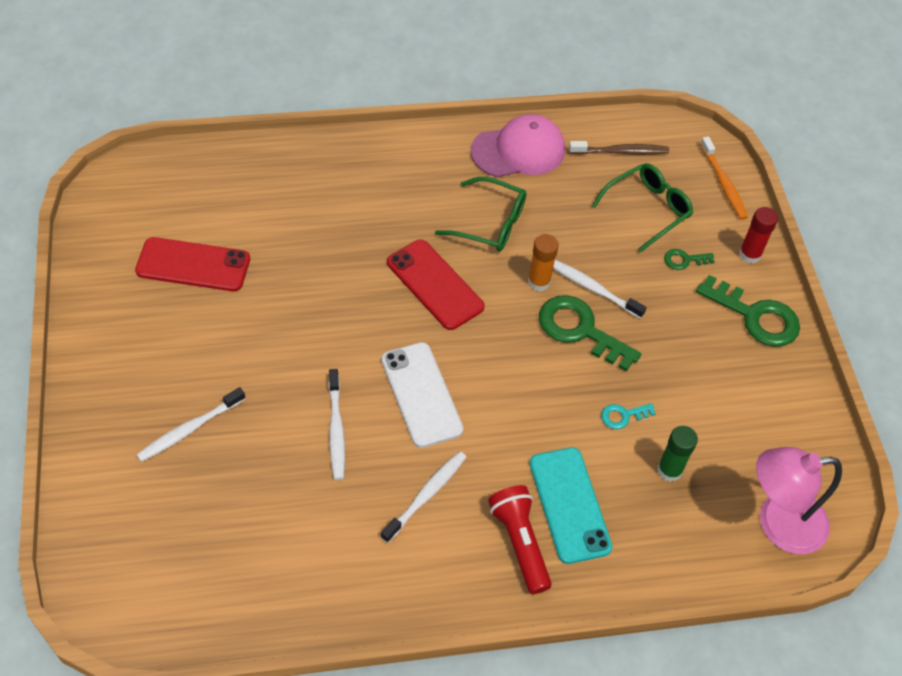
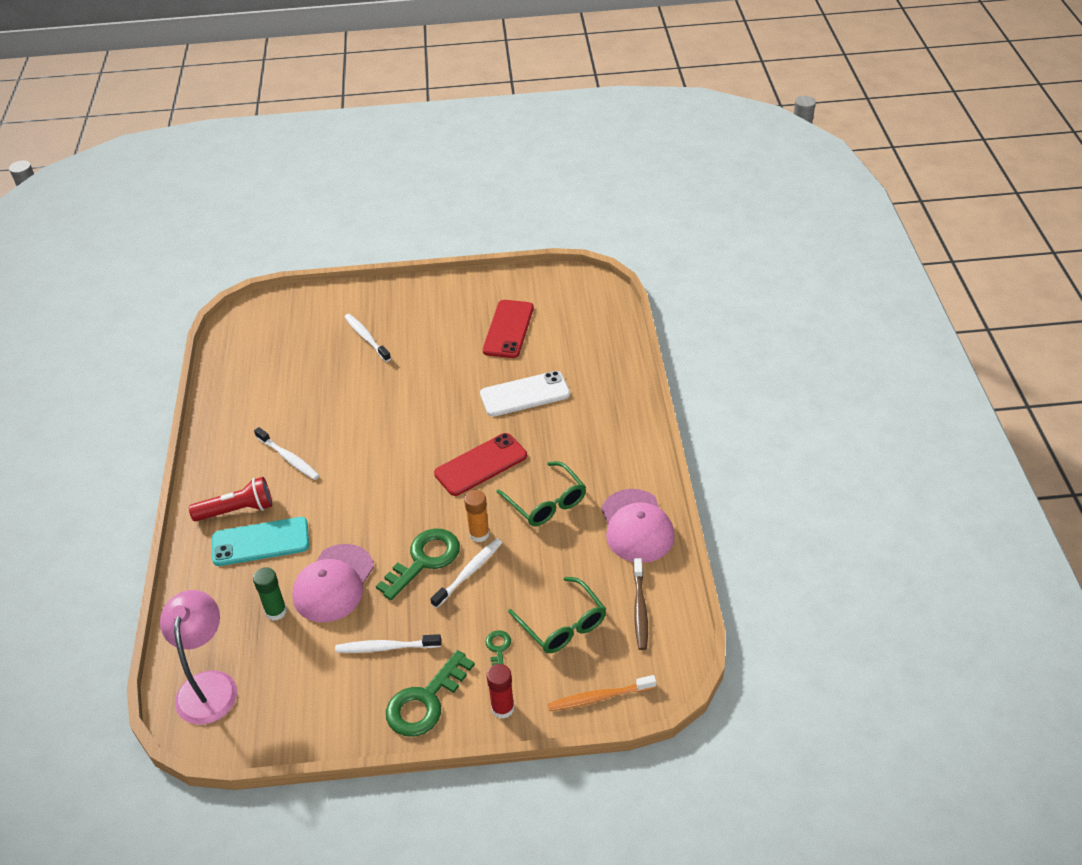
camera: 100 degrees right, 10 degrees down
(336, 429) = (353, 409): white toothbrush -> white toothbrush (386, 647)
(421, 394) = (375, 456): white phone -> white phone (525, 394)
(490, 223) = (546, 502): green glasses -> green glasses turned 60 degrees counterclockwise
(623, 416) = (333, 583): turquoise key -> pink cap

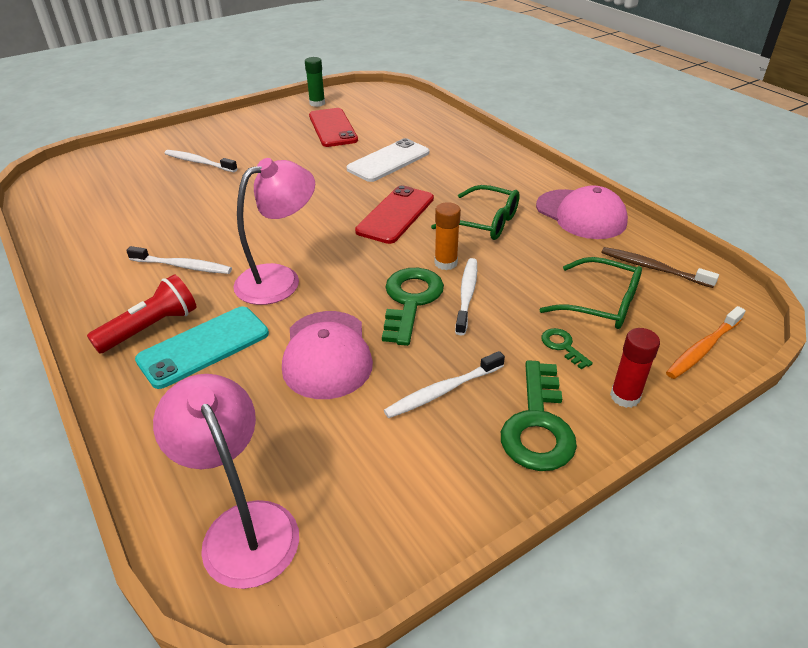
camera: 30 degrees left, 5 degrees down
(276, 611) = (276, 406): green glue stick -> green glue stick (317, 103)
(347, 499) = (279, 279): none -> pink lamp
(640, 609) = (653, 268): brown toothbrush -> brown toothbrush turned 150 degrees clockwise

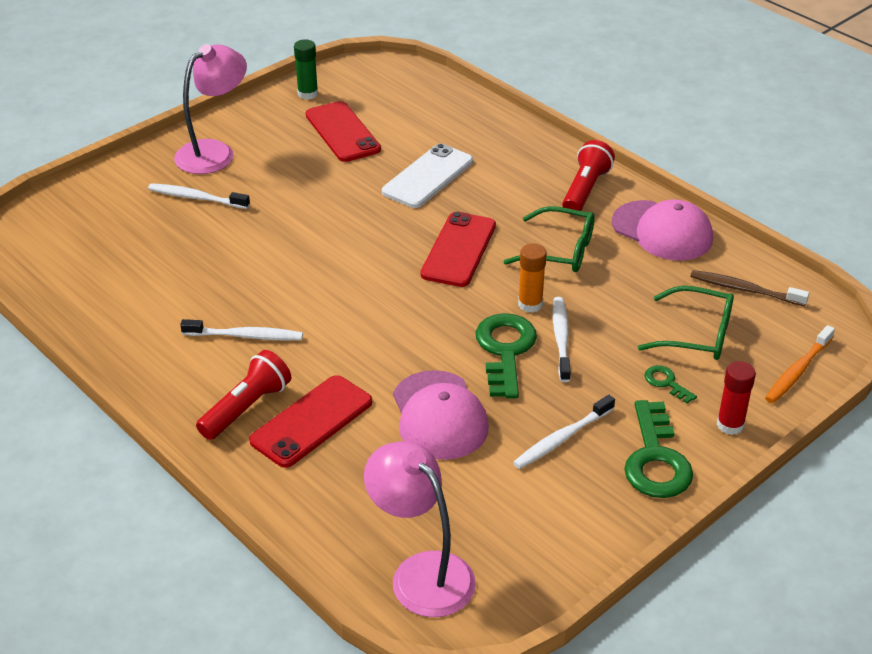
camera: 10 degrees left, 0 degrees up
(204, 347) = (311, 421): turquoise phone -> red phone
(279, 279) = (359, 340): pink lamp -> pink lamp (214, 152)
(518, 179) = (585, 190): none -> red flashlight

